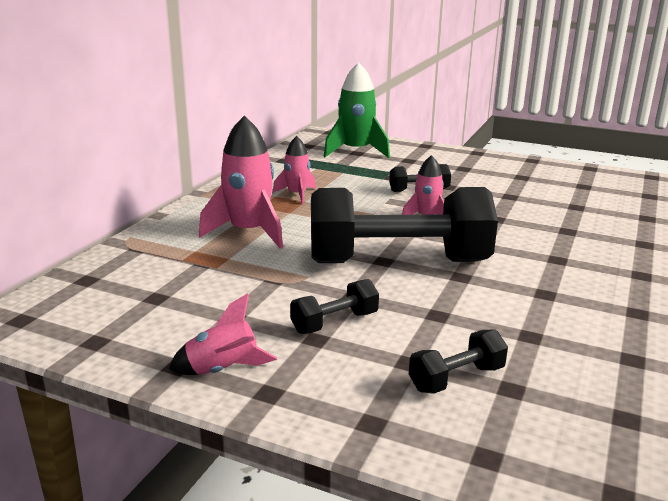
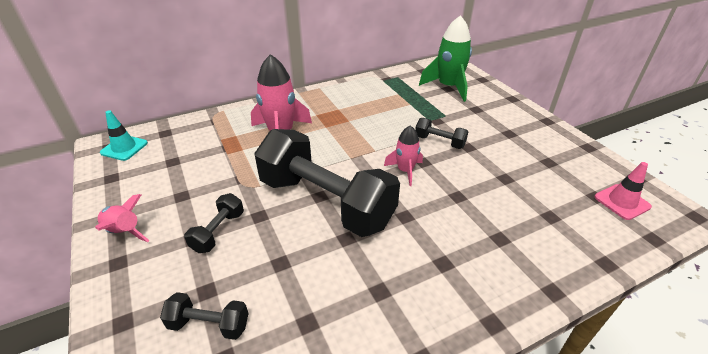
camera: 40 degrees right, 15 degrees up
(52, 312) = (124, 148): none -> turquoise traffic cone
(297, 195) = (352, 113): pink rocket -> none
(334, 322) = (218, 232): black dumbbell -> black dumbbell turned 75 degrees counterclockwise
(602, 183) = (622, 202): none -> pink traffic cone

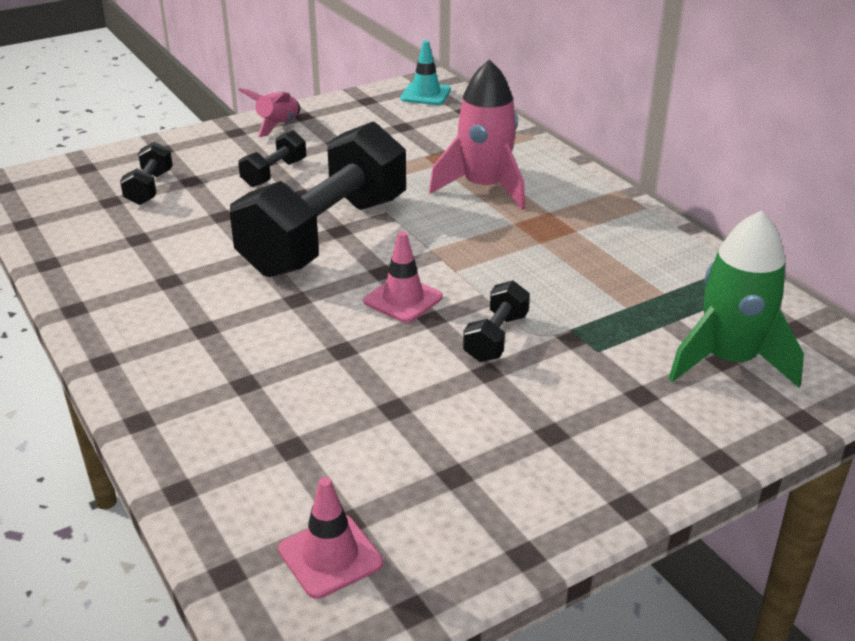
camera: 85 degrees right, 5 degrees down
(218, 232) = (274, 173): black dumbbell -> black dumbbell turned 75 degrees counterclockwise
(405, 171) = (403, 299): pink rocket -> pink traffic cone

